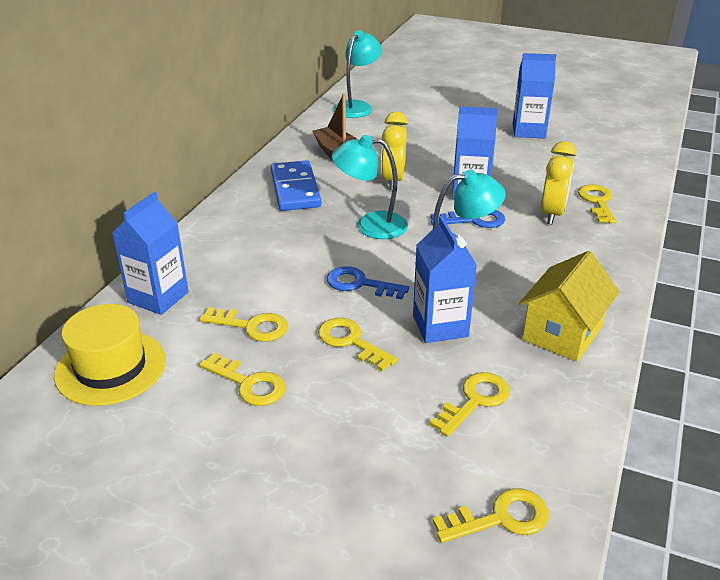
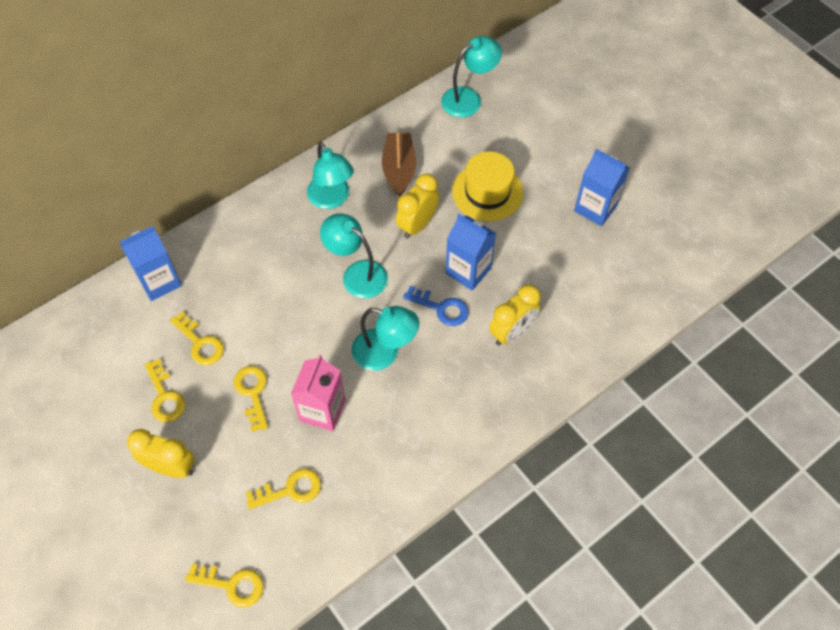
camera: 30 degrees right, 25 degrees up
(111, 367) = (94, 336): yellow hat -> yellow hat (487, 192)
(295, 189) = (332, 199): blue domino -> turquoise lamp
(315, 441) = (171, 467): none -> yellow clock
(360, 284) = (300, 338): blue key -> none
(440, 326) = (322, 410): blue carton -> pink carton
(562, 333) = (400, 463): yellow house -> none
(597, 202) = (564, 336): yellow key -> none

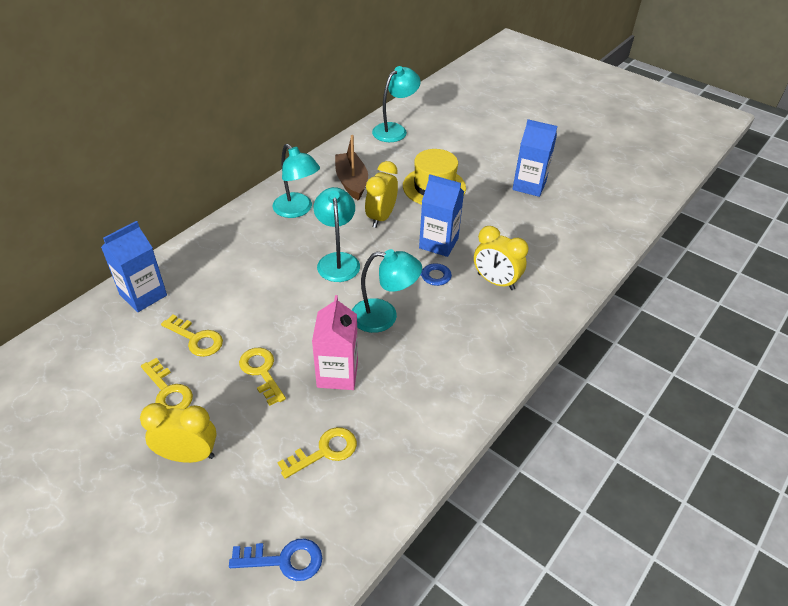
camera: 15 degrees left, 15 degrees down
(231, 585) = (284, 560): yellow key -> blue key
(357, 274) = (337, 260): turquoise lamp -> turquoise lamp turned 60 degrees clockwise
(512, 332) = (495, 282): yellow clock -> yellow clock turned 90 degrees clockwise

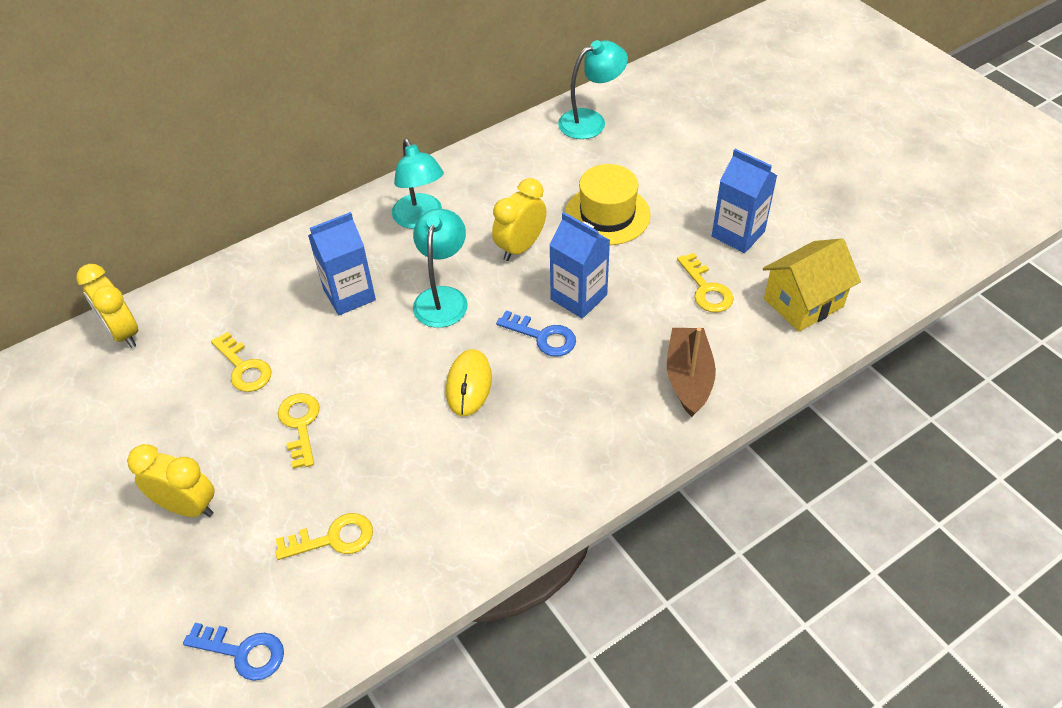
camera: 20 degrees right, 5 degrees up
(143, 295) = (205, 300): blue carton -> blue carton (349, 295)
(168, 391) = (192, 425): yellow key -> yellow key (706, 289)
(337, 374) = (384, 447): pink carton -> none
(351, 182) = (503, 190): brown boat -> brown boat (688, 378)
(384, 316) = (469, 384): turquoise lamp -> yellow mouse
(495, 282) = (629, 365): yellow clock -> yellow clock (123, 333)
(593, 221) = (803, 303): none -> yellow house

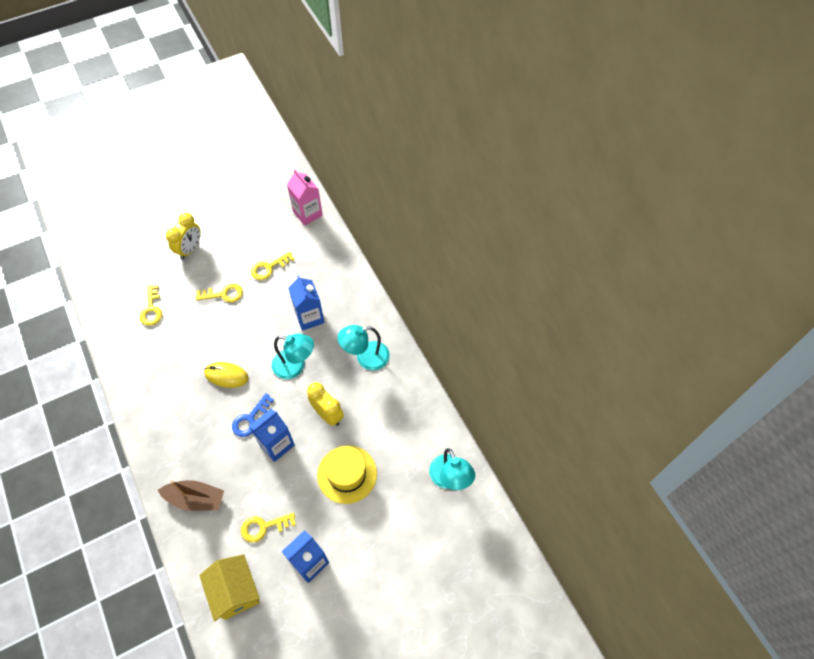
camera: 95 degrees right, 10 degrees up
(123, 333) = (308, 213): yellow clock -> pink carton
(243, 652) = (108, 275): blue key -> none

